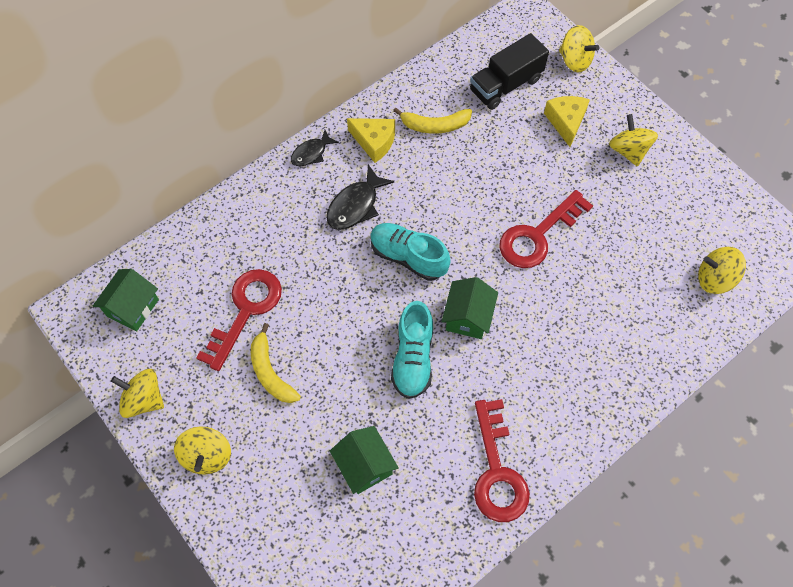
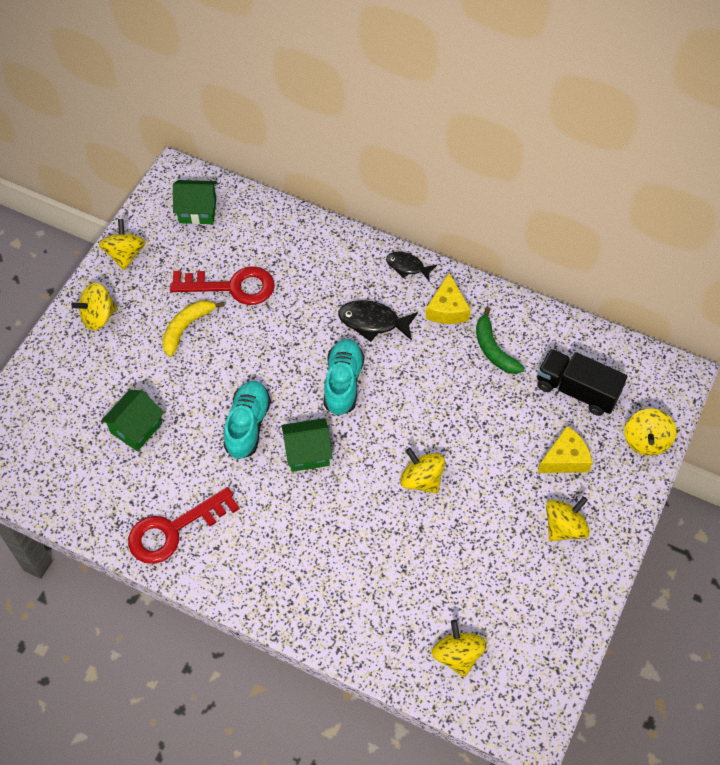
camera: 65 degrees right, 5 degrees down
(413, 358) = (247, 425): turquoise shoe -> turquoise shoe turned 120 degrees clockwise
(435, 125) = (493, 349): yellow banana -> green banana
(538, 235) = (421, 479): red key -> yellow spinning top

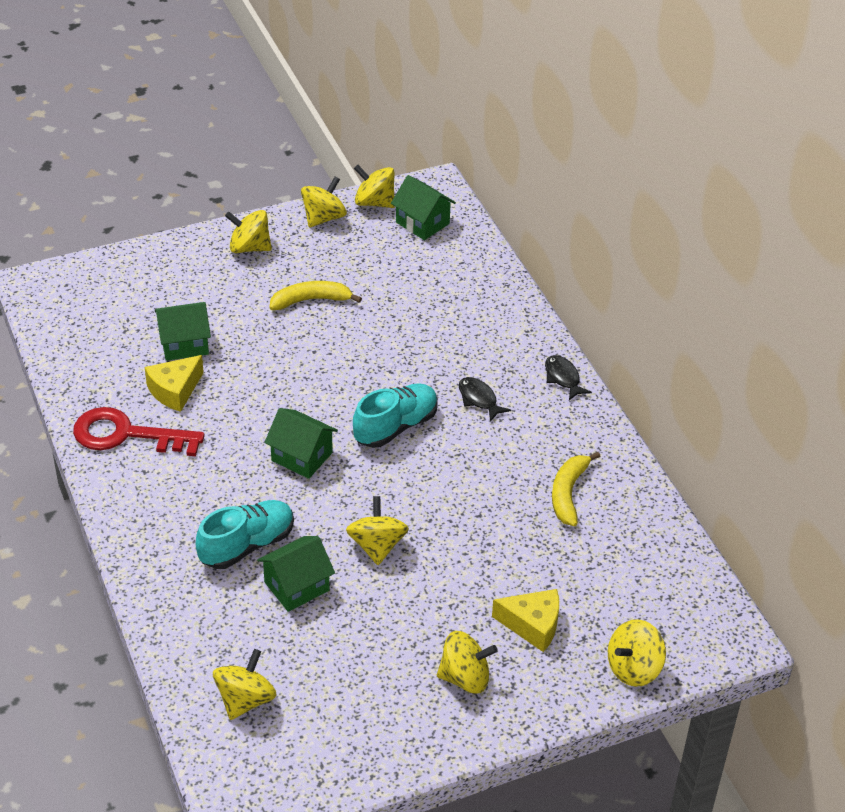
camera: 40 degrees right, 15 degrees down
(147, 217) = (374, 202): none -> yellow spinning top
(232, 286) = (385, 295): red key -> none
(247, 425) = (276, 402): turquoise shoe -> turquoise shoe (247, 545)
(373, 322) = (479, 399): black fish -> black fish, size x0.66
(404, 549) = (296, 586): none -> green house
(447, 309) = (561, 433): yellow cheese -> yellow cheese (175, 390)
(493, 349) = (568, 493): green banana -> yellow banana
(577, 390) = (612, 580): black truck -> none

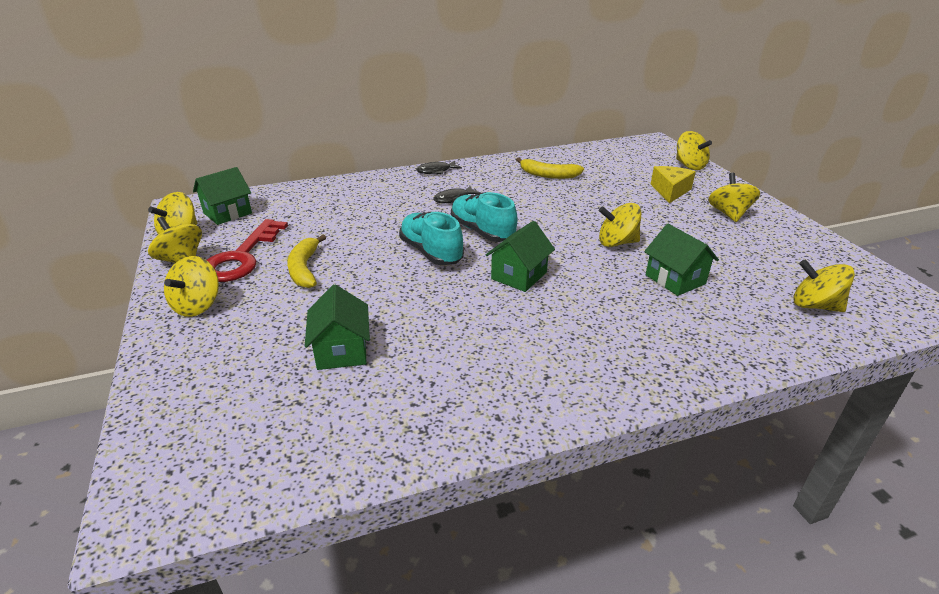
camera: 85 degrees left, 10 degrees down
(126, 435) = (488, 393): red key -> red key (242, 257)
(175, 390) = (418, 356): yellow cheese -> none
(247, 545) = (636, 305): turquoise shoe -> turquoise shoe (431, 252)

